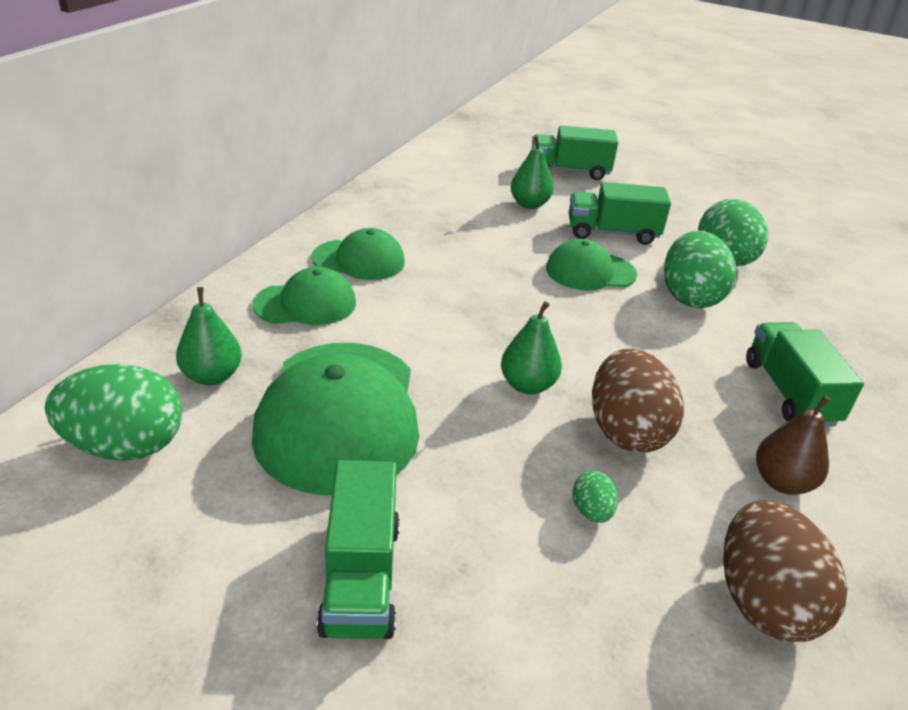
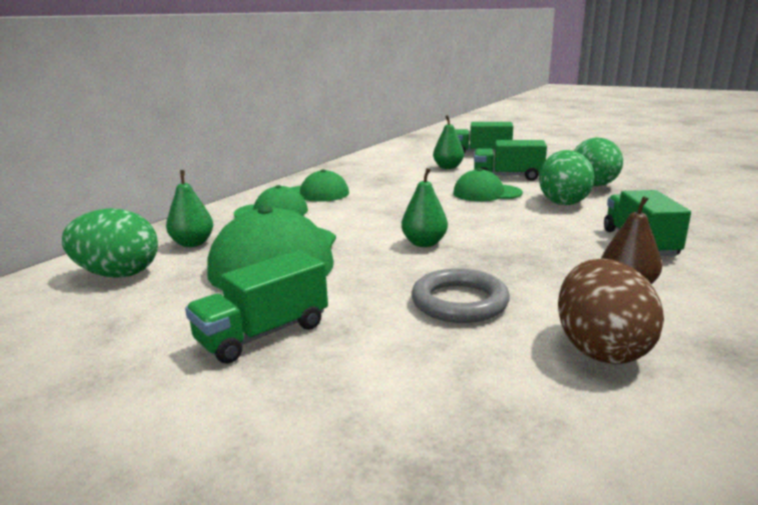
camera: 10 degrees right, 15 degrees down
(361, 577) = (263, 334): green truck -> green truck turned 45 degrees clockwise
(591, 511) = (459, 302): green egg -> grey ring
(626, 431) = (498, 263): brown egg -> none

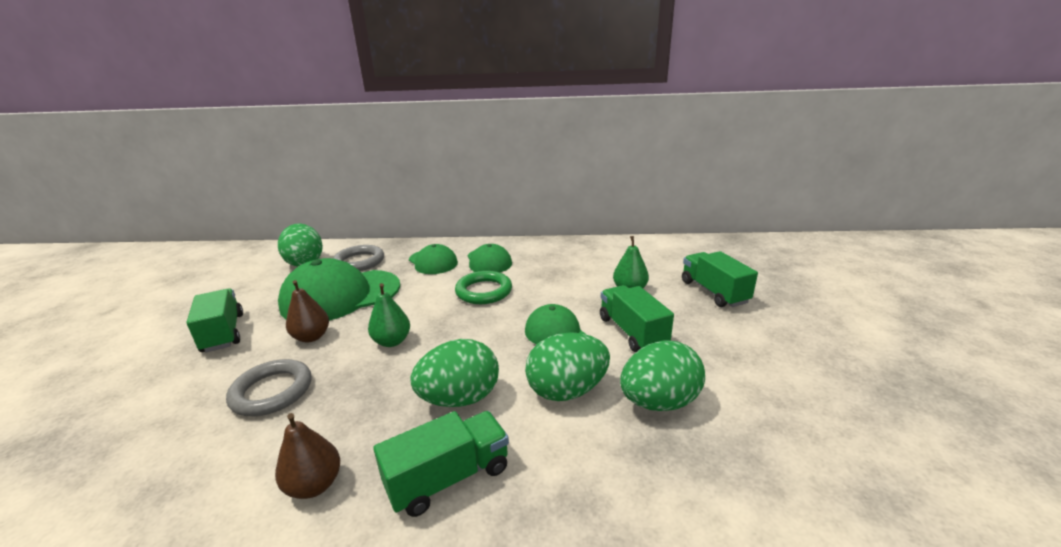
camera: 60 degrees right, 5 degrees up
(193, 243) = (359, 262): green pear -> grey ring
(263, 334) = (223, 333): green truck -> green truck turned 45 degrees clockwise
(361, 278) = (311, 337): none -> brown pear
(378, 202) = (484, 291): none -> green ring
(546, 230) = (460, 398): none -> green egg
(600, 349) = (181, 487): brown egg -> none

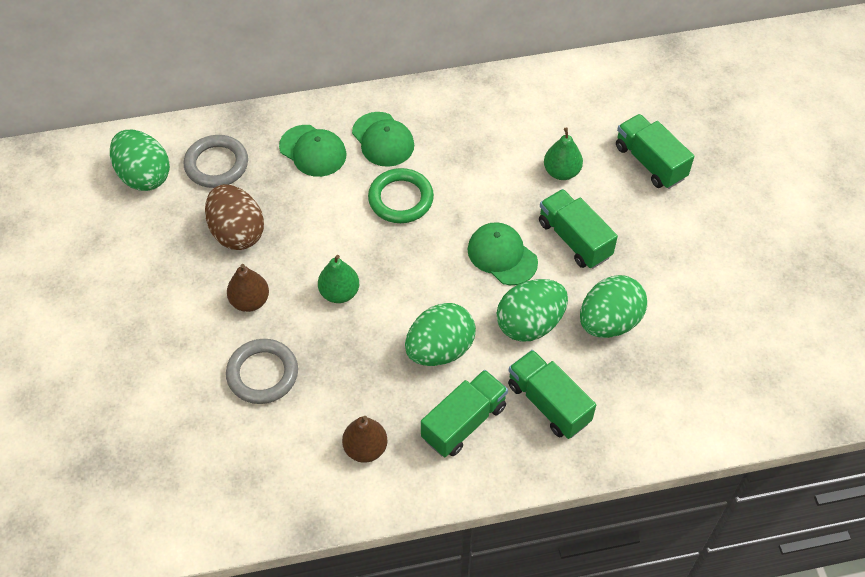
camera: 15 degrees left, 30 degrees up
(223, 333) = (146, 312): green truck -> green truck (548, 403)
(341, 296) = (237, 232): green cap -> brown egg

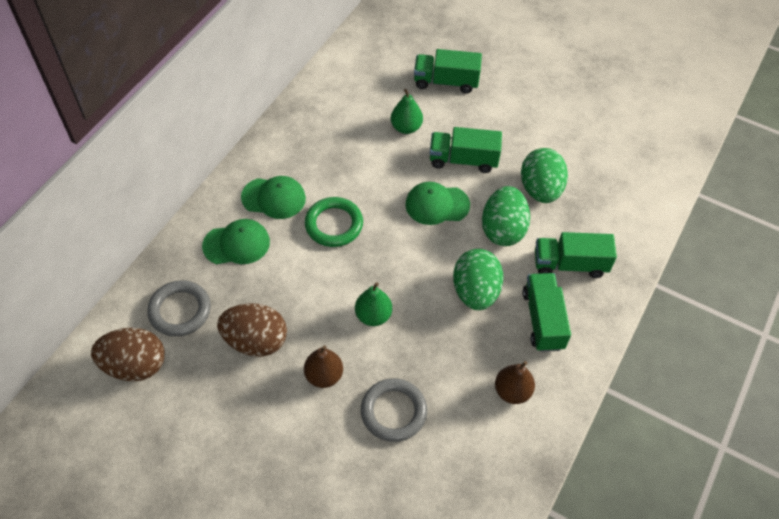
camera: 50 degrees left, 0 degrees up
(144, 176) = (135, 365): green egg -> brown egg

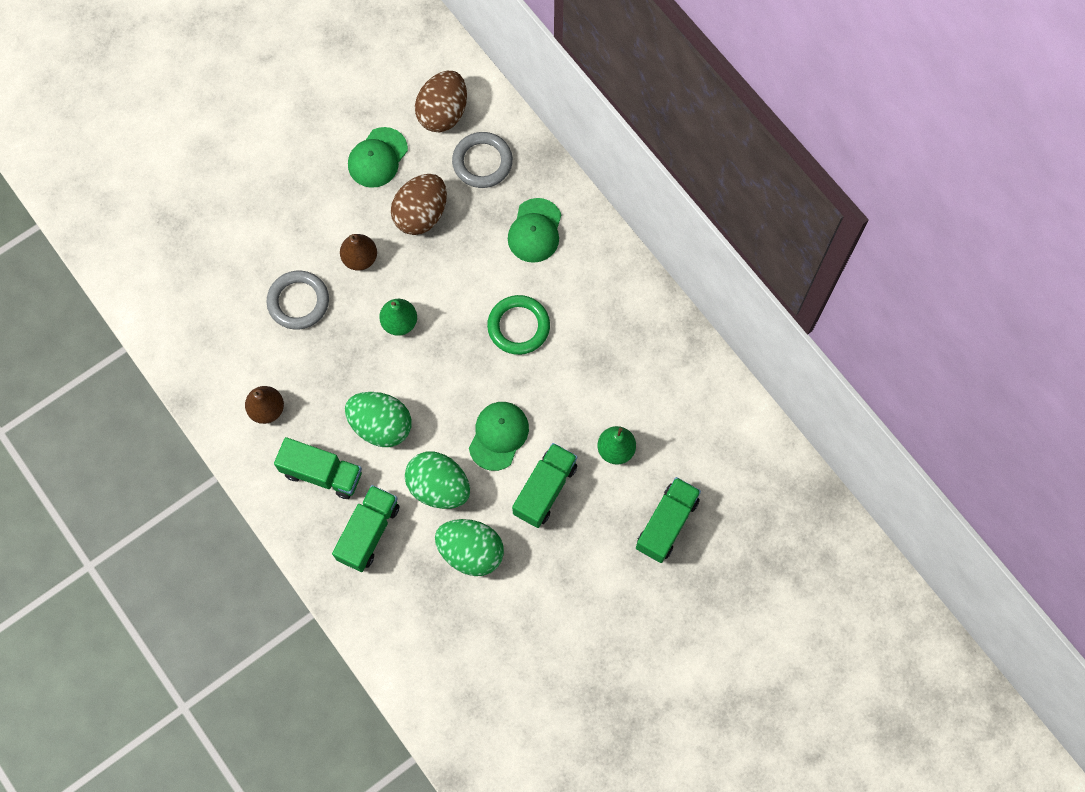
camera: 115 degrees right, 15 degrees up
(274, 198) = (576, 282): green cap -> green cap (377, 158)

